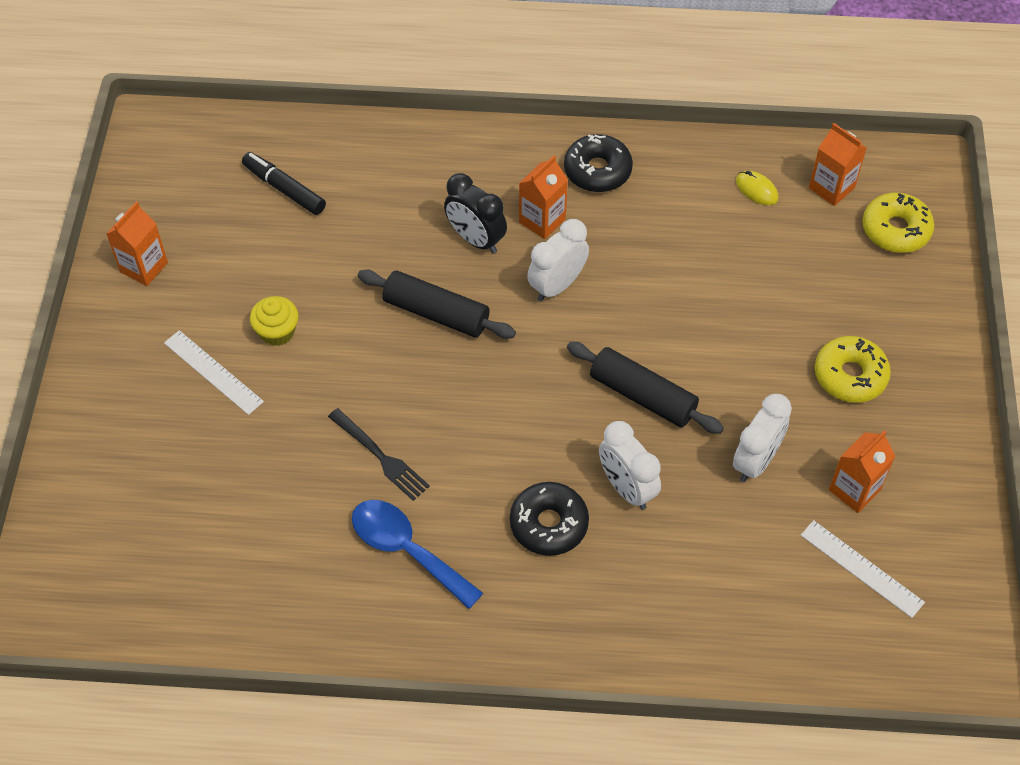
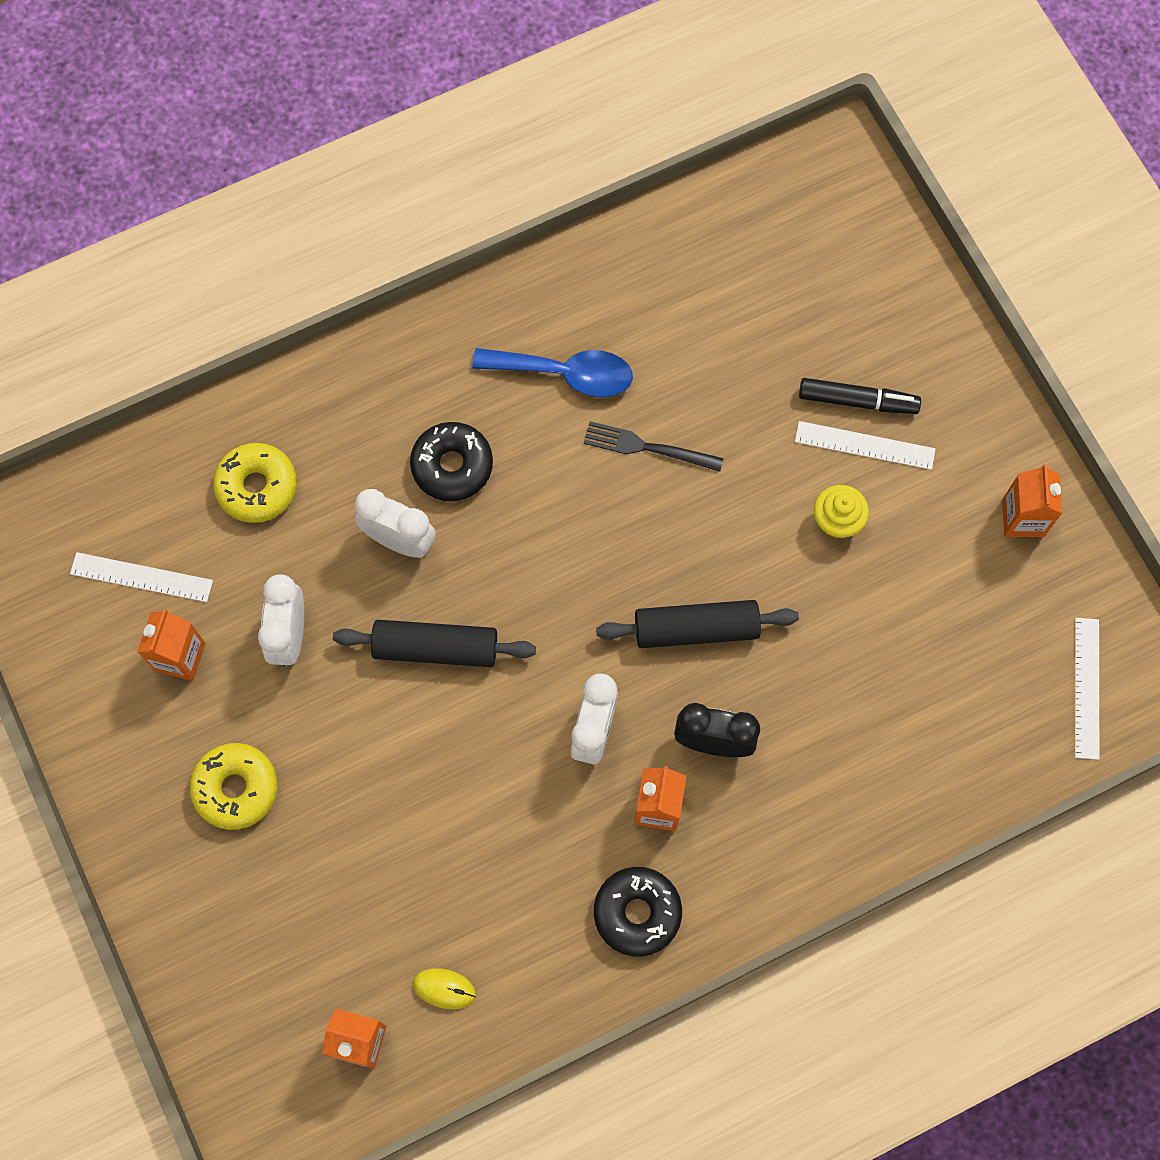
camera: 150 degrees right, 15 degrees up
(197, 151) = (1086, 688): none -> white ruler
(284, 189) = (957, 691): black marker -> black marker (857, 401)
(895, 230) = (261, 1019): yellow donut -> yellow donut (257, 487)

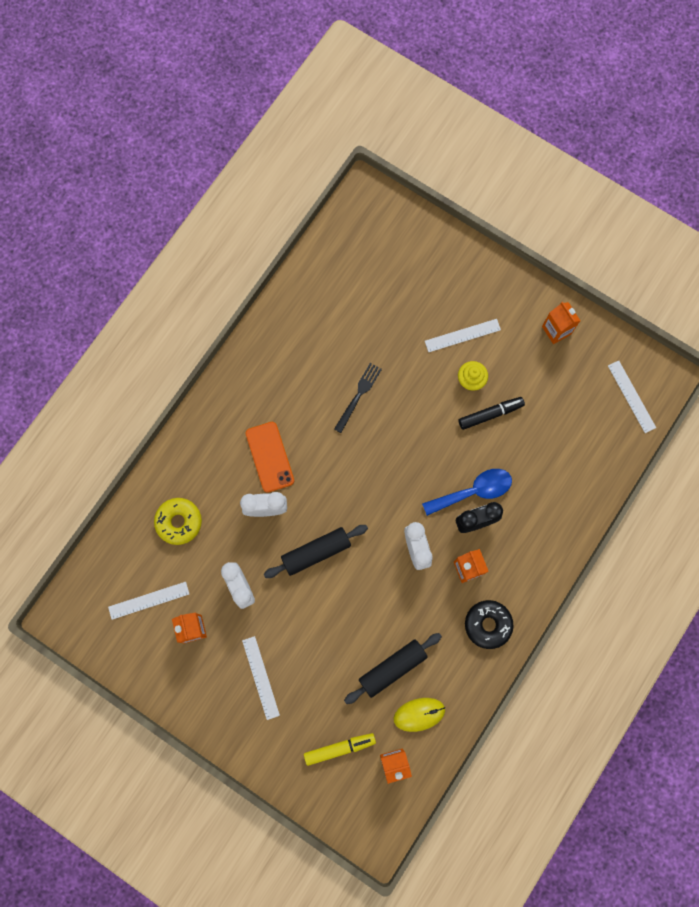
camera: 30 degrees left, 5 degrees up
(236, 788) = (260, 677): yellow donut -> white ruler
(289, 967) = (339, 748): none -> yellow marker
(444, 988) = (419, 714): yellow mouse -> yellow mouse, size x1.50
(452, 466) = (269, 457): black donut -> orange phone
(565, 374) = (297, 379): blue spoon -> blue spoon (473, 491)
(646, 447) = (359, 394): black fork -> black fork turned 135 degrees clockwise
(696, 629) = (435, 471): black rolling pin -> black rolling pin (392, 668)
(857, 401) = (446, 315): black marker -> black marker (490, 414)

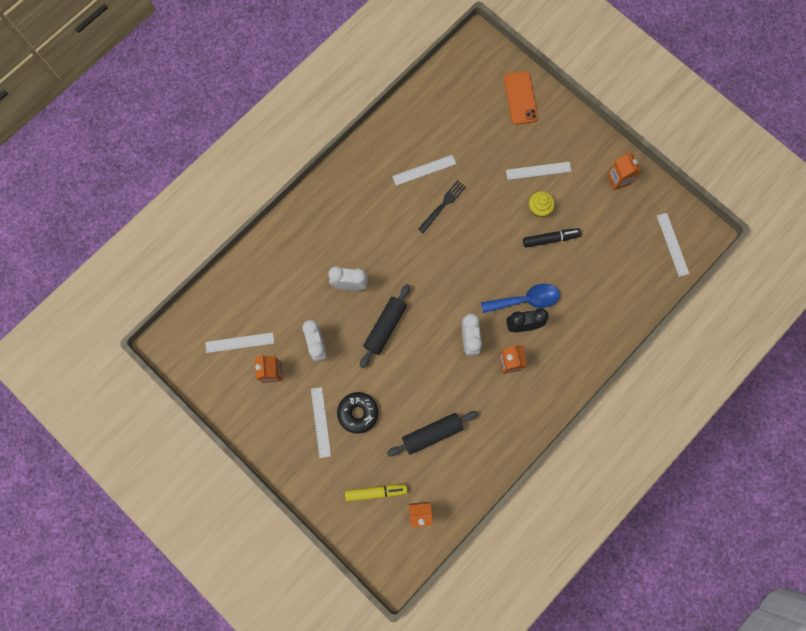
camera: 10 degrees right, 0 degrees up
(179, 522) = (276, 283): yellow donut -> none
(269, 457) = (360, 243): orange phone -> orange phone (520, 98)
(316, 552) = (385, 327): black rolling pin -> black rolling pin turned 45 degrees counterclockwise
(329, 357) = (424, 170): none -> white ruler
(419, 714) = (447, 476): yellow mouse -> none
(488, 624) = (518, 412): black donut -> black donut (358, 413)

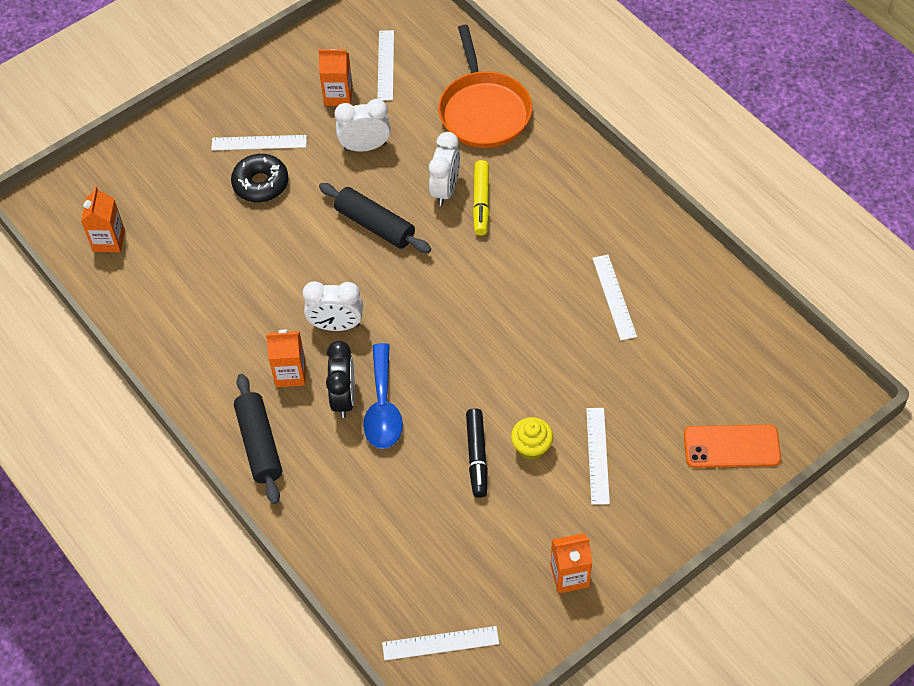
camera: 100 degrees right, 20 degrees down
(278, 267) = (484, 111): none -> orange pan
(376, 492) = (150, 195): yellow marker -> yellow marker (481, 202)
(432, 434) = (210, 265): black rolling pin -> black rolling pin (259, 444)
(443, 204) = (554, 316): black fork -> none

